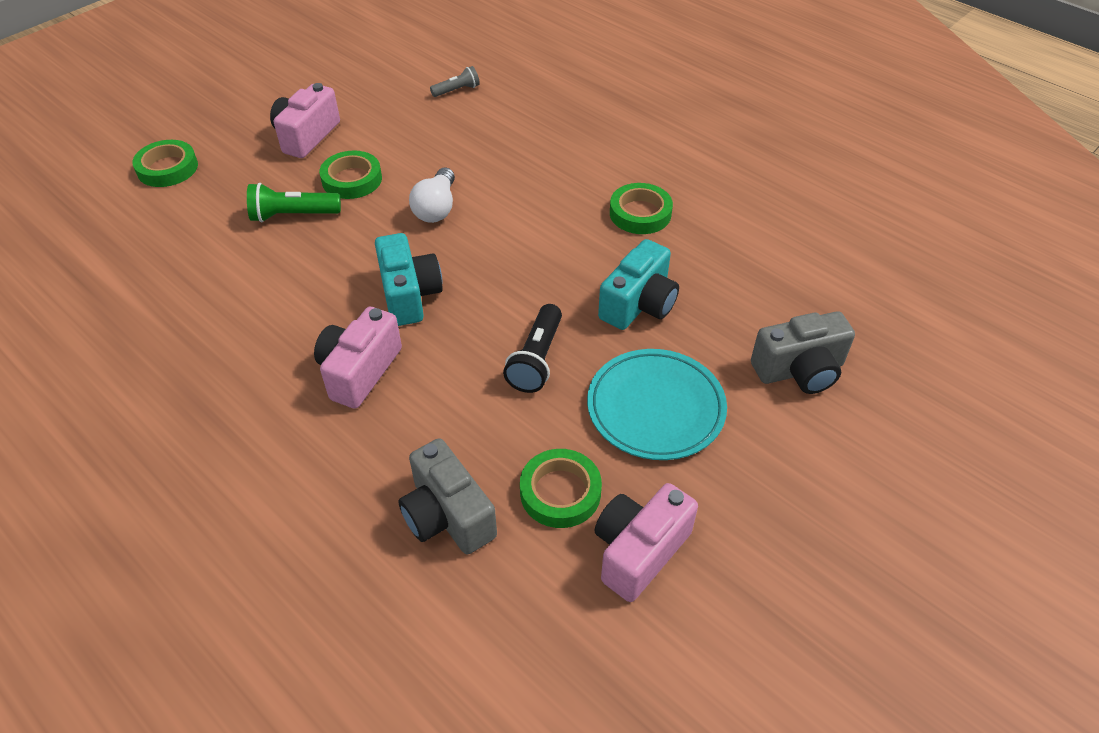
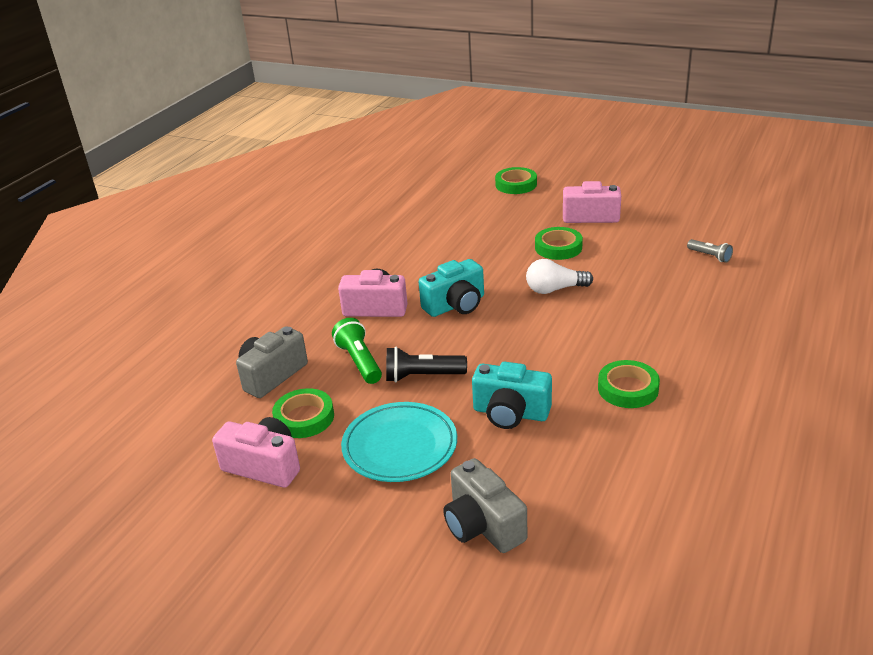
camera: 75 degrees right, 15 degrees down
(293, 215) = (504, 239): green flashlight -> green flashlight (359, 362)

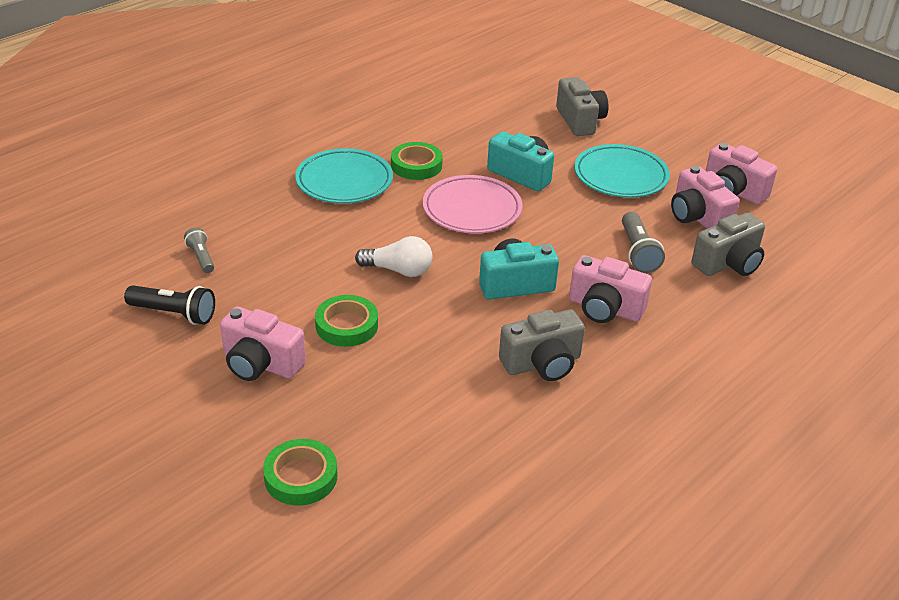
camera: 165 degrees left, 5 degrees up
(304, 418) = (698, 217): green tape -> pink camera
(359, 362) = (638, 252): green flashlight -> grey flashlight
(409, 263) = (542, 363): none -> grey camera
(422, 376) = (582, 222): black flashlight -> black flashlight (174, 314)
(534, 357) = (472, 209): none -> pink plate
(678, 349) = (344, 181): none -> turquoise plate

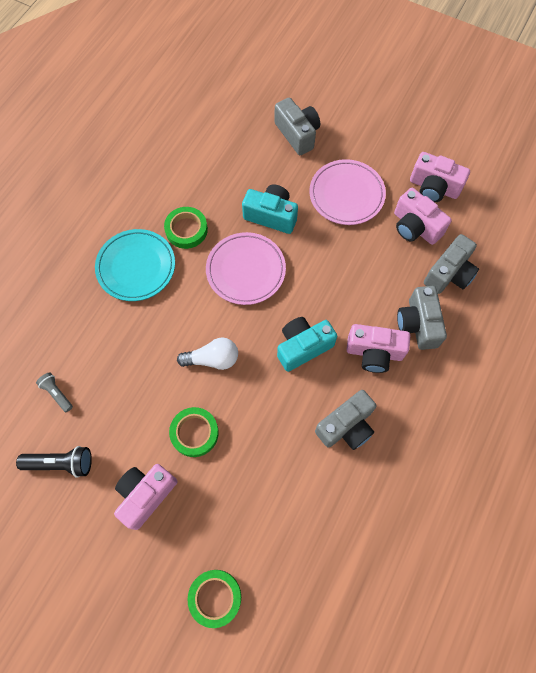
camera: 15 degrees left, 30 degrees up
(261, 364) = (146, 495): pink camera -> pink camera turned 120 degrees clockwise
(620, 176) = (346, 195): turquoise plate -> pink plate
(638, 252) = (382, 282): grey flashlight -> none
(672, 297) = (418, 324): none -> grey camera

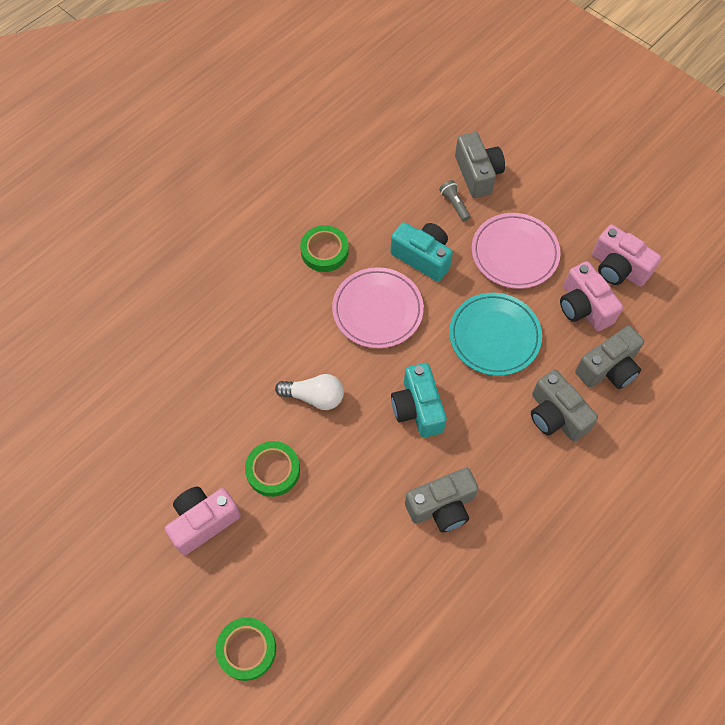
camera: 15 degrees right, 5 degrees down
(57, 393) = (139, 392): grey flashlight -> grey flashlight (454, 204)
(61, 463) = (123, 465): black flashlight -> none
(136, 267) = (259, 278): turquoise plate -> turquoise plate (494, 336)
(303, 347) = (418, 408): turquoise camera -> turquoise camera turned 90 degrees counterclockwise
(374, 352) = (496, 434): pink camera -> none
(418, 324) = (556, 415): grey camera -> grey camera turned 45 degrees counterclockwise

